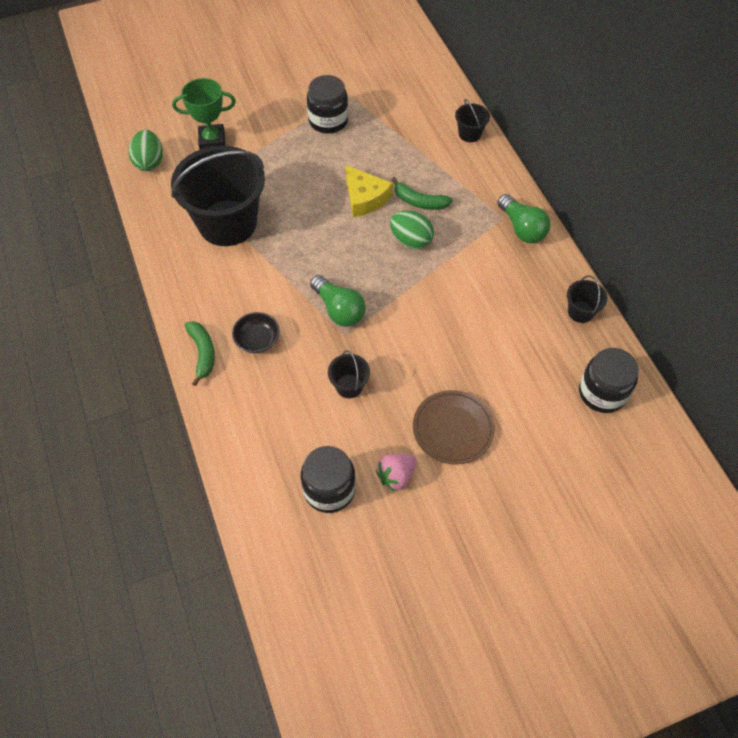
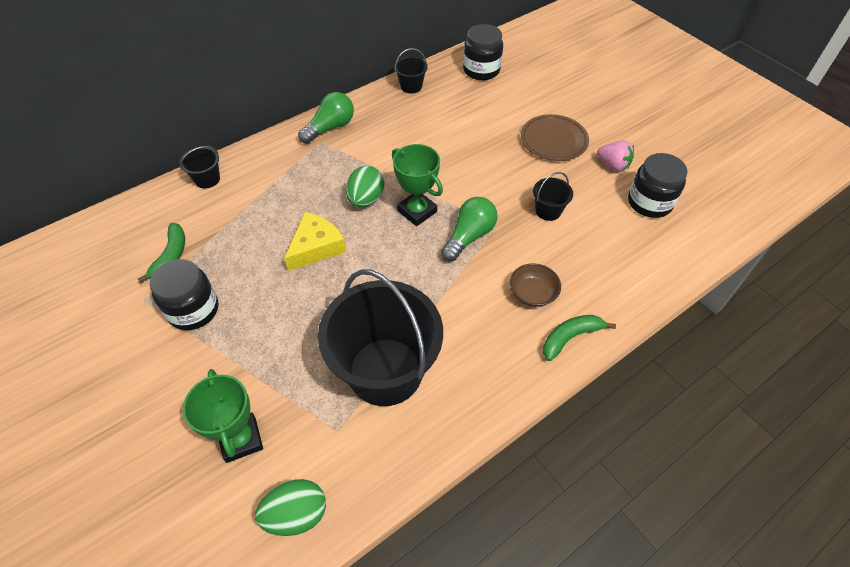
camera: 105 degrees left, 5 degrees down
(257, 340) = (532, 293): black bowl -> brown bowl
(383, 276) = (417, 211): none -> green trophy
(419, 201) = (312, 202): green banana -> green banana (171, 256)

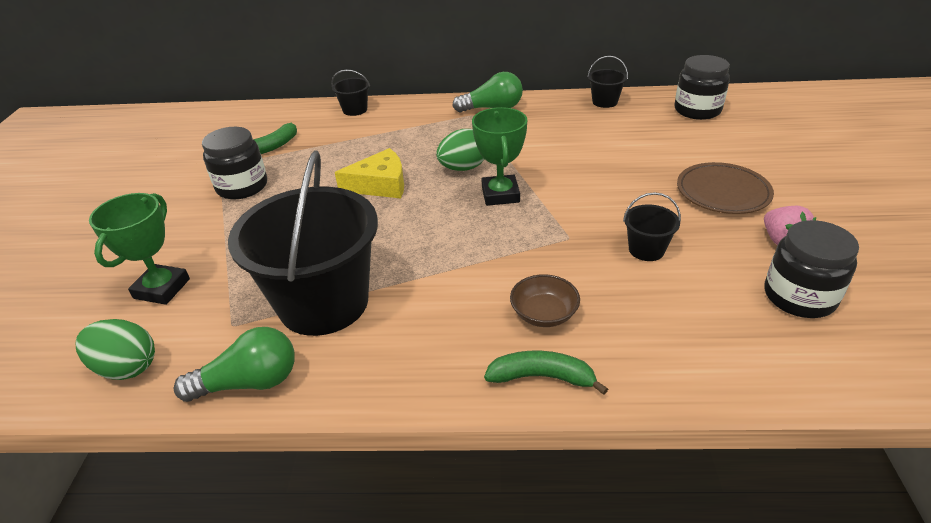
camera: 40 degrees right, 15 degrees down
(469, 236) = (530, 235): green light bulb -> green light bulb (249, 382)

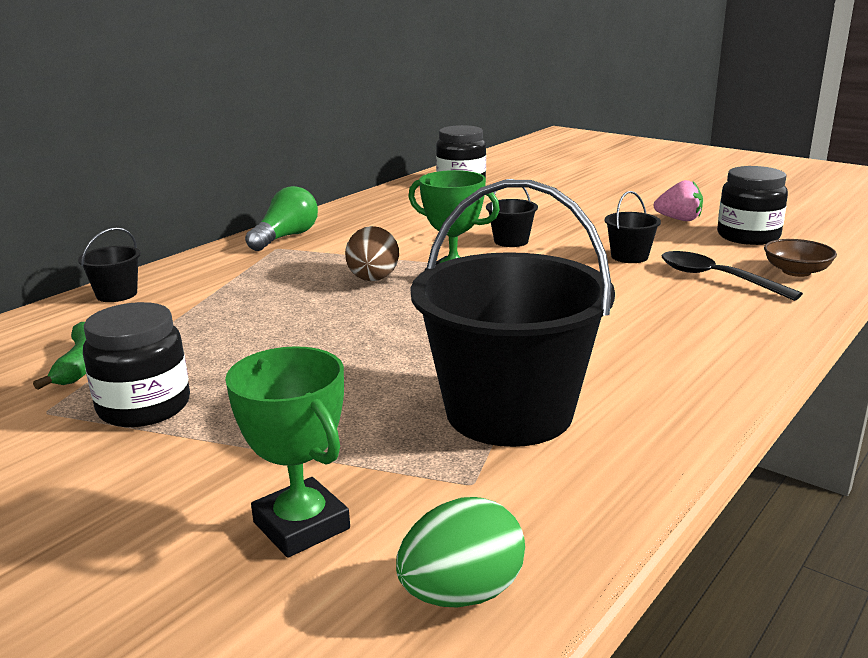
camera: 55 degrees left, 15 degrees down
(249, 382) = (605, 494): green light bulb -> none
(380, 185) = (322, 324): yellow cheese -> none
(463, 168) = (373, 279): green egg -> brown egg
(542, 377) = (753, 341): green banana -> none
(544, 314) = (668, 316): brown bowl -> brown bowl (796, 271)
(605, 102) = (378, 200): black bucket -> black bucket (511, 241)
(658, 313) = (716, 278): none -> black spoon
(723, 192) = (591, 213): brown plate -> none

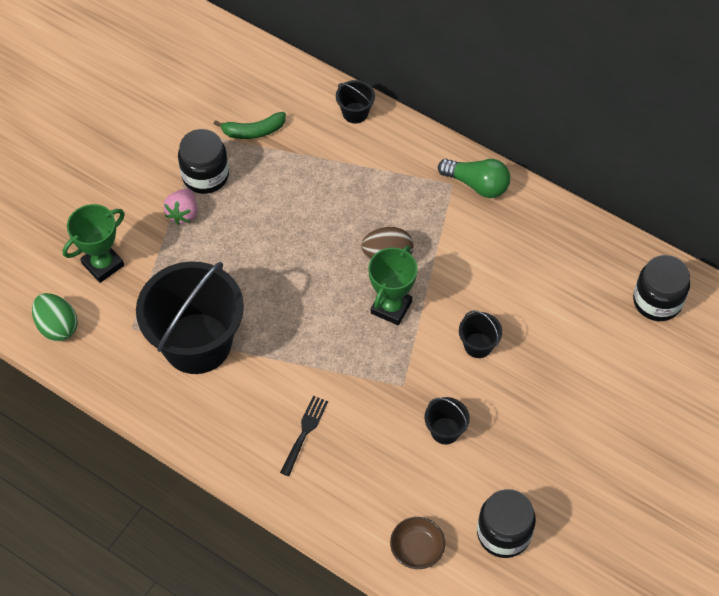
camera: 85 degrees right, 35 degrees up
(659, 329) = (304, 432): none -> black fork
(679, 219) = (549, 484): pink strawberry -> pink strawberry (183, 213)
(716, 278) = (399, 486): black spoon -> none

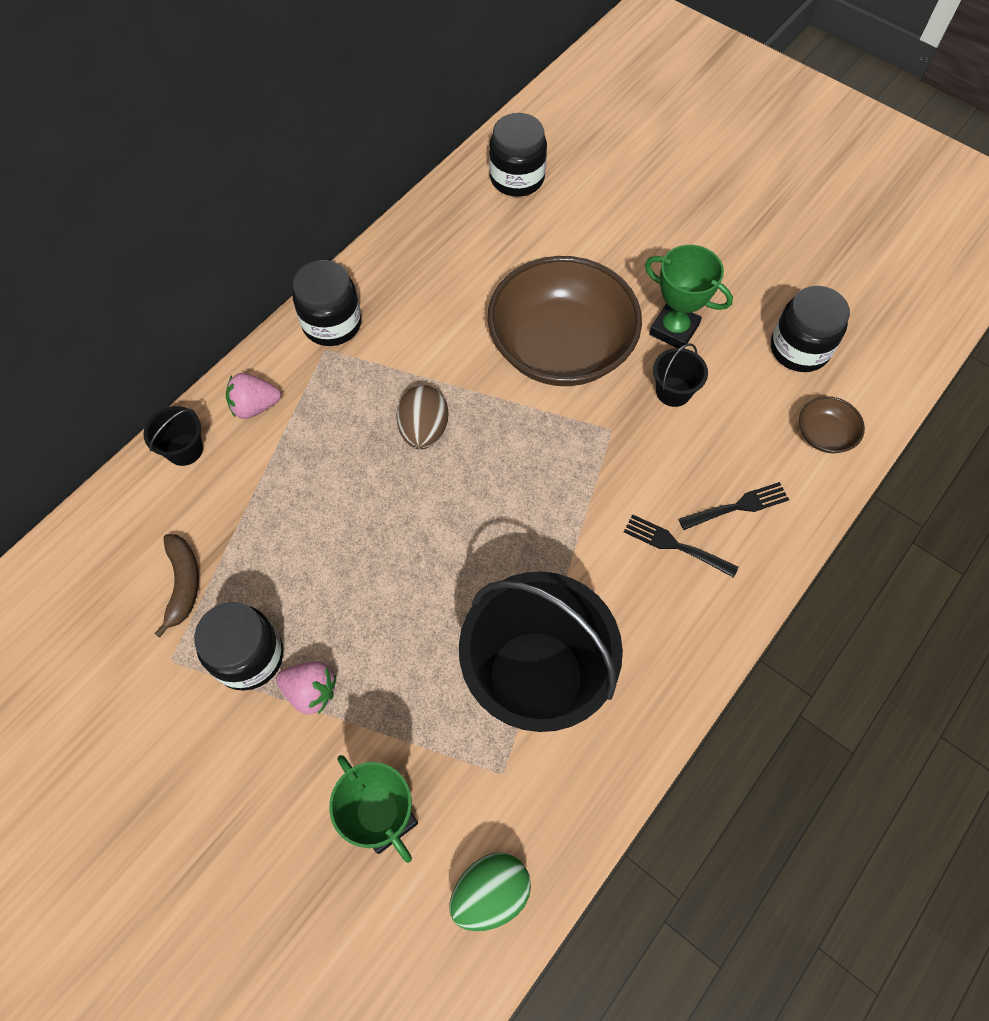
camera: 85 degrees left, 5 degrees up
(253, 131) = (183, 584): green banana -> brown banana
(342, 478) = (738, 506): none -> black fork
(391, 307) = (500, 433): green trophy -> green trophy (674, 329)
(395, 148) = (255, 406): none -> pink strawberry
(477, 185) = (332, 323): green light bulb -> black jar
(478, 345) = (561, 347): black bucket -> brown bowl

